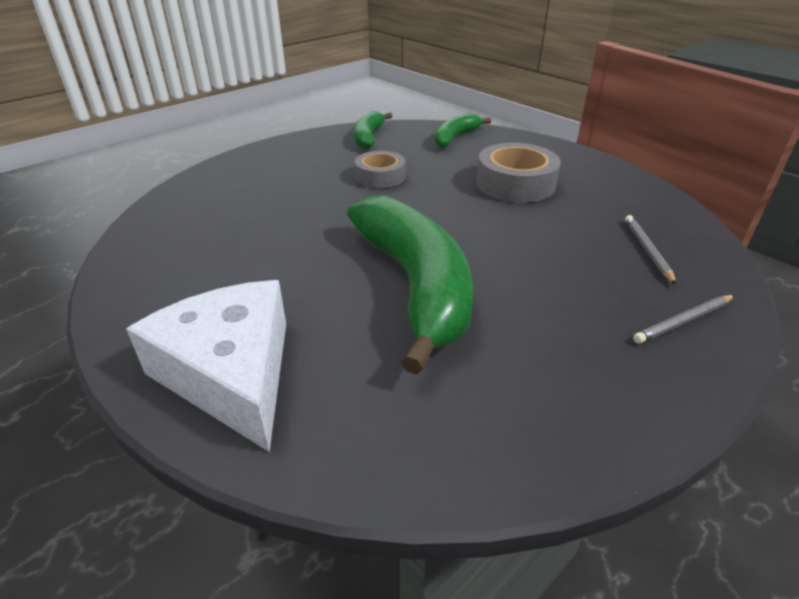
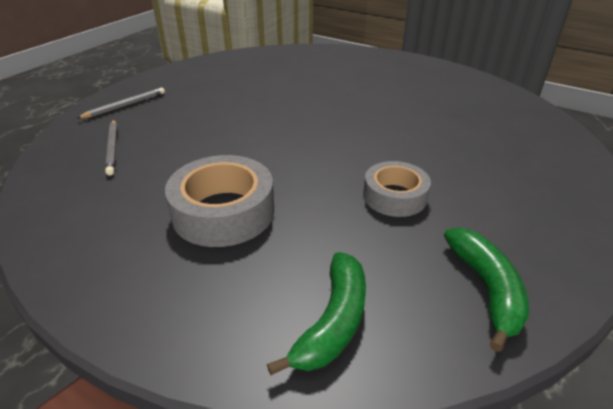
camera: 165 degrees right, 0 degrees up
(231, 373) = (369, 62): white cheese -> none
(415, 286) = (299, 102): green banana -> none

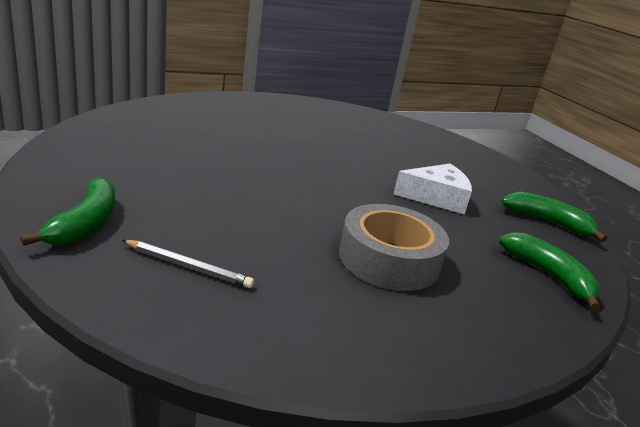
camera: 60 degrees left, 10 degrees down
(125, 106) = (85, 223): grey pencil -> green banana
(394, 196) = (436, 197): grey tape -> white cheese

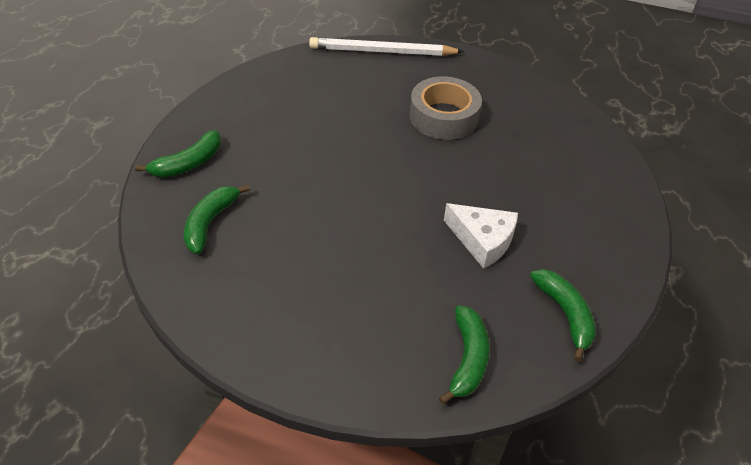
camera: 45 degrees right, 20 degrees up
(185, 103) = (382, 51): none -> white pencil
(188, 266) = (210, 222): grey pencil -> green banana
(389, 259) = (348, 278): grey tape -> grey tape (444, 117)

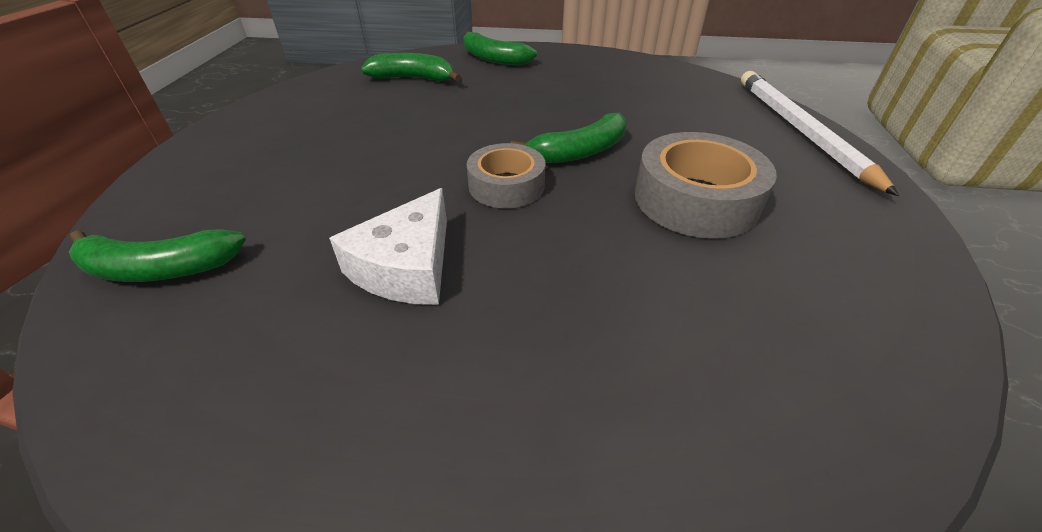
camera: 80 degrees right, 5 degrees down
(411, 188) = (506, 185): none -> grey tape
(565, 314) = (208, 397): green banana -> green banana (579, 152)

